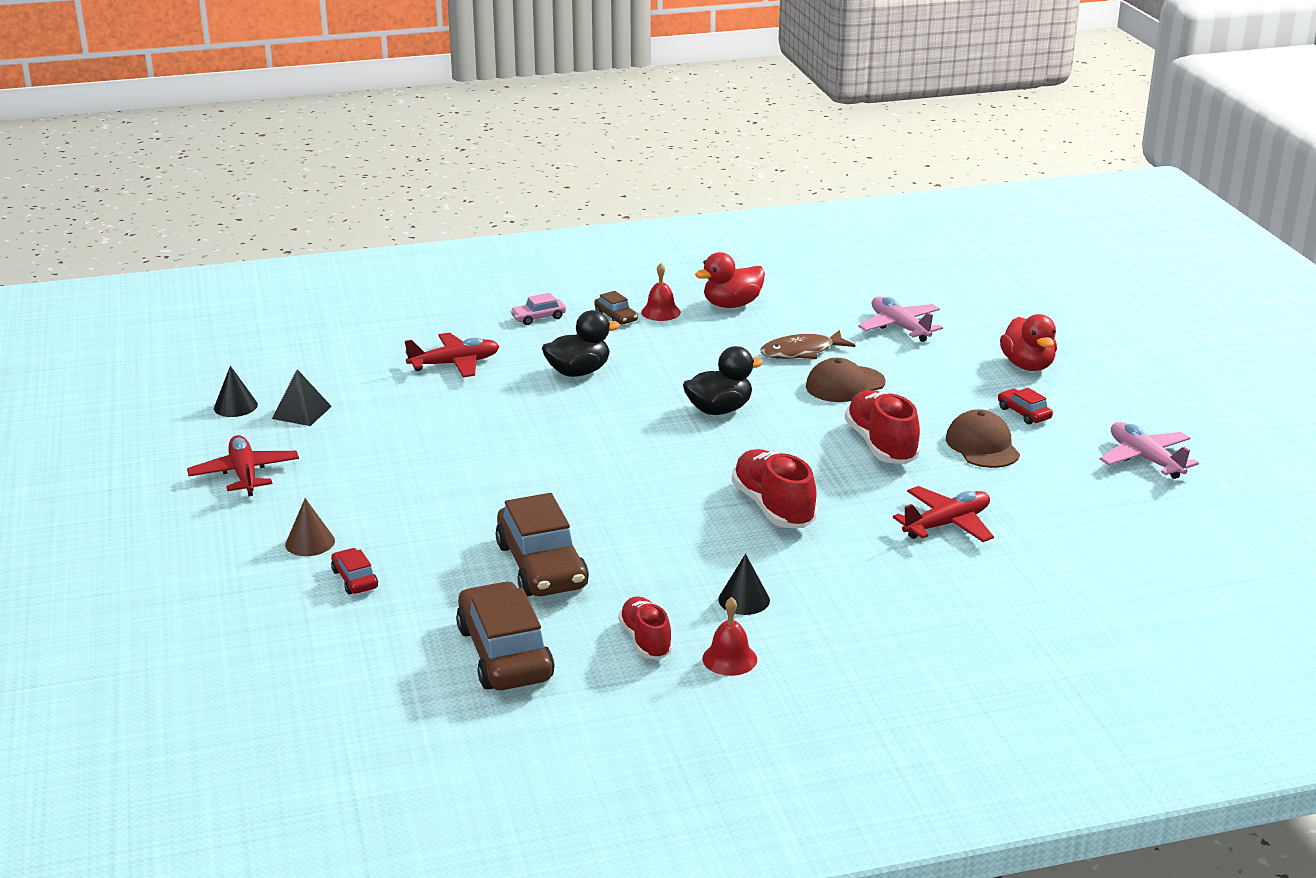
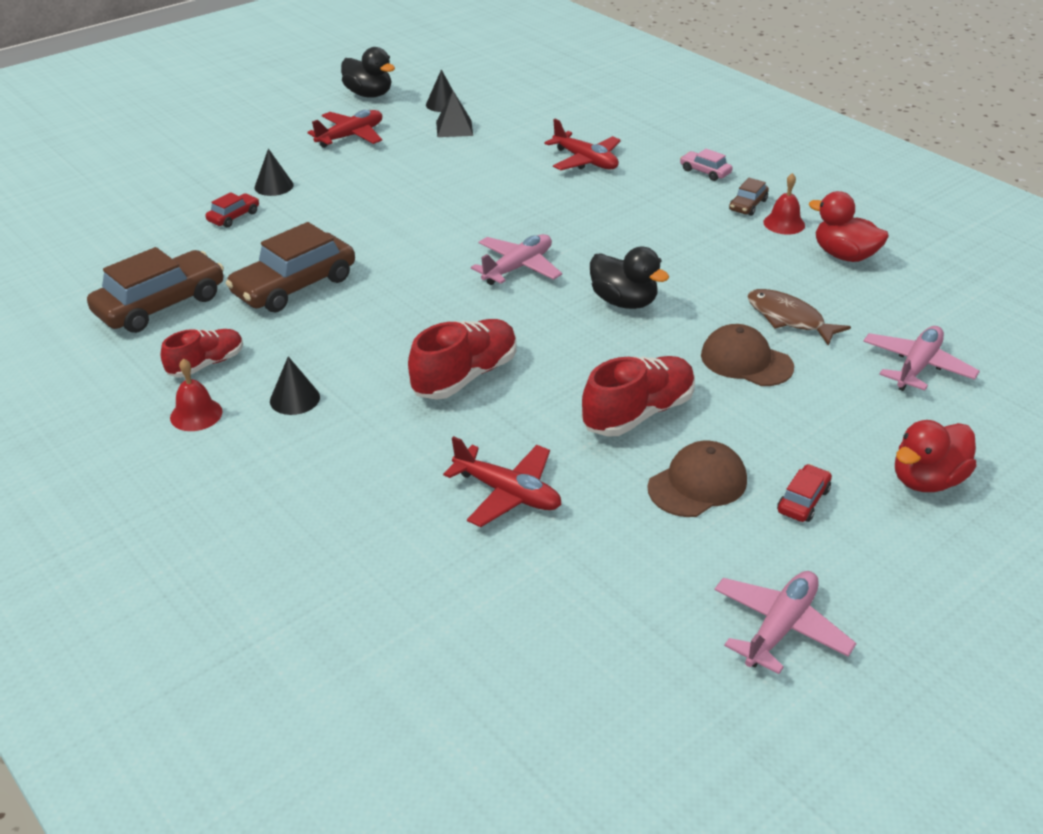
camera: 65 degrees right, 10 degrees up
(310, 542) = (274, 186): brown cone -> black cone
(578, 372) = (626, 216): black duck -> black duck (369, 94)
(619, 443) = (518, 268): none -> pink plane

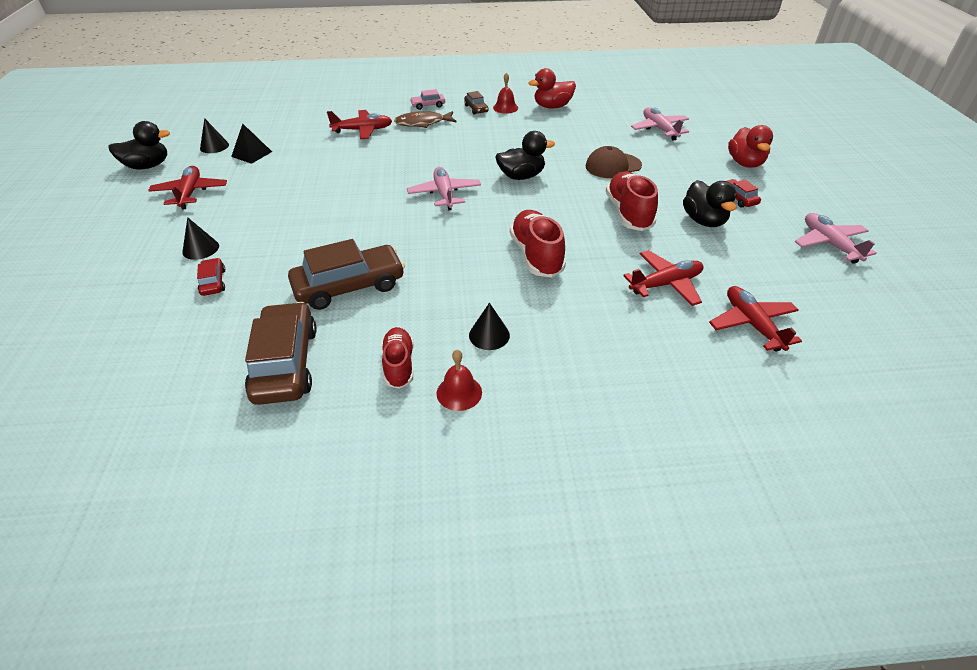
camera: 55 degrees left, 5 degrees up
(294, 286) = (349, 286): brown car -> brown car turned 105 degrees counterclockwise
(492, 591) = (752, 324): none -> red plane
(697, 484) = (703, 221): brown cap -> black duck
(789, 319) = (589, 141): brown fish -> brown fish (423, 123)

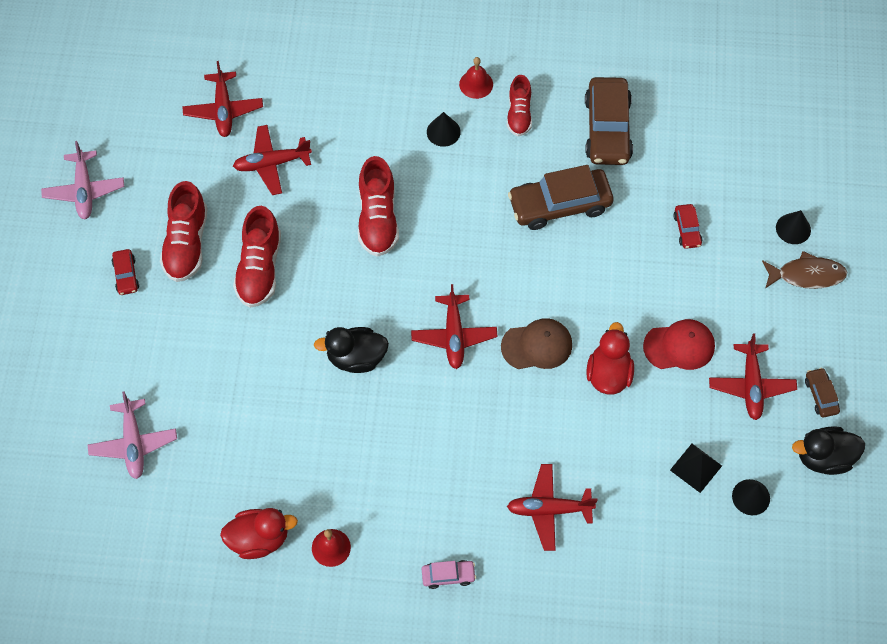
camera: 170 degrees left, 20 degrees up
(200, 249) = (712, 280): black cone -> black cone (793, 228)
(246, 207) = (679, 346): none -> red cap
(423, 123) = (462, 517): brown fish -> brown fish (806, 275)
(444, 194) = (454, 336): pink plane -> red plane
(476, 109) = (376, 551): brown car -> brown car (821, 395)
(613, 166) = (237, 363): brown cap -> brown cap (537, 345)
(703, 221) = (186, 244): black duck -> red shoe
(745, 163) = (72, 342): red duck -> red duck (608, 374)

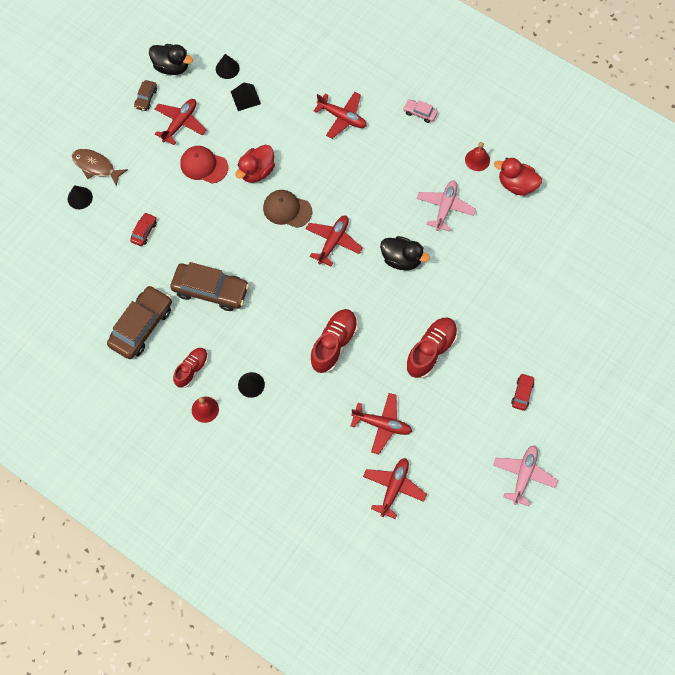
camera: 150 degrees left, 5 degrees up
(133, 443) = (566, 278): pink plane -> pink plane (445, 207)
(186, 244) = (471, 395): red shoe -> none

